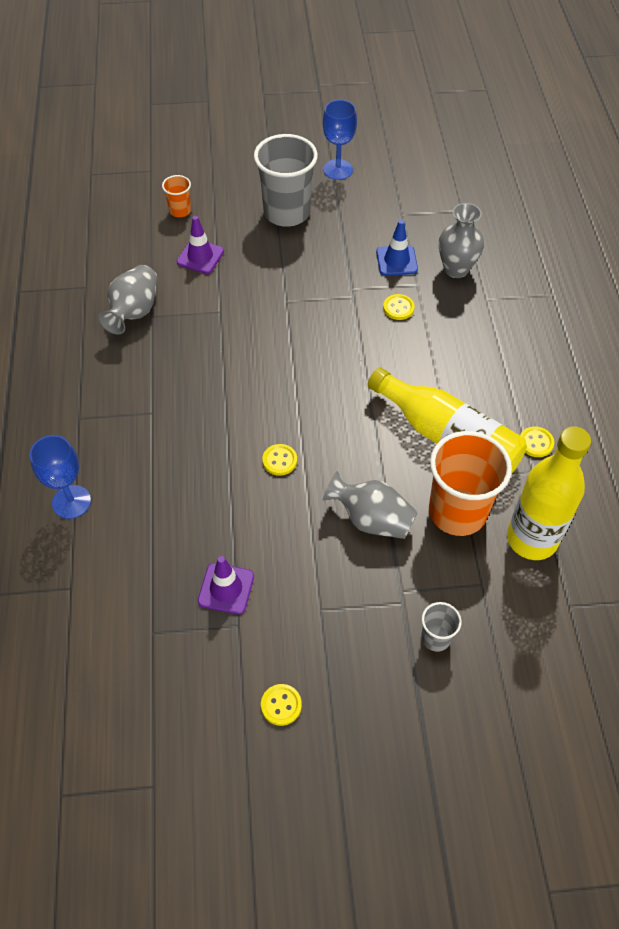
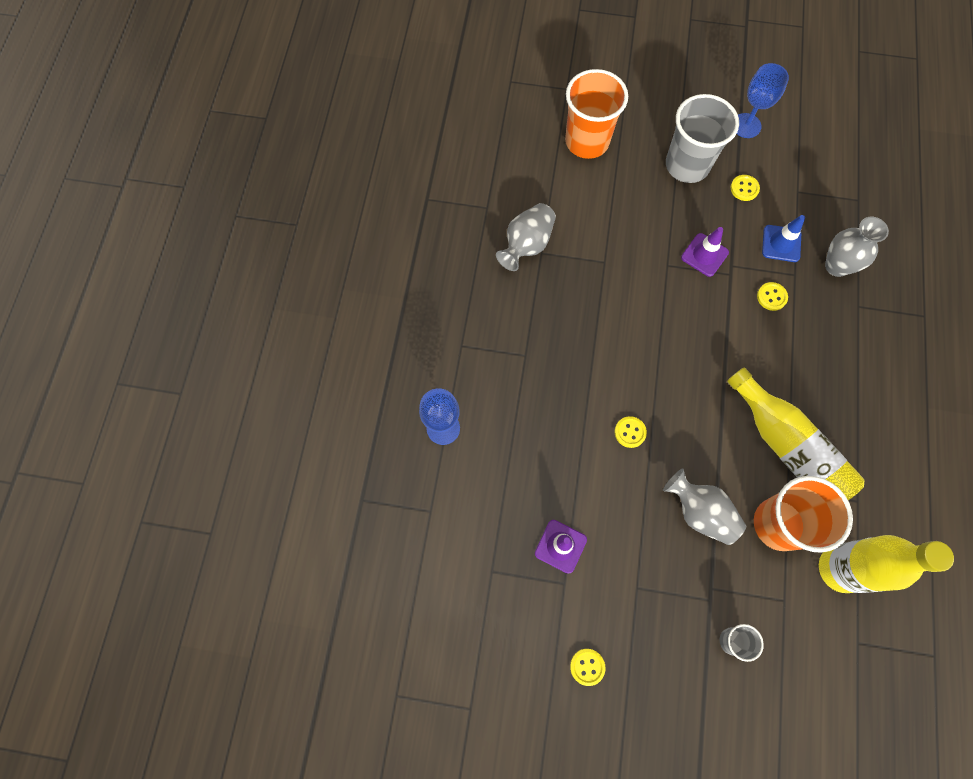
camera: 15 degrees right, 15 degrees up
(180, 211) = (587, 141): orange cup -> orange cup, size x2.13
(200, 257) = (597, 197): purple traffic cone -> purple traffic cone (704, 255)
(536, 443) = (868, 472): yellow button -> yellow button (744, 188)

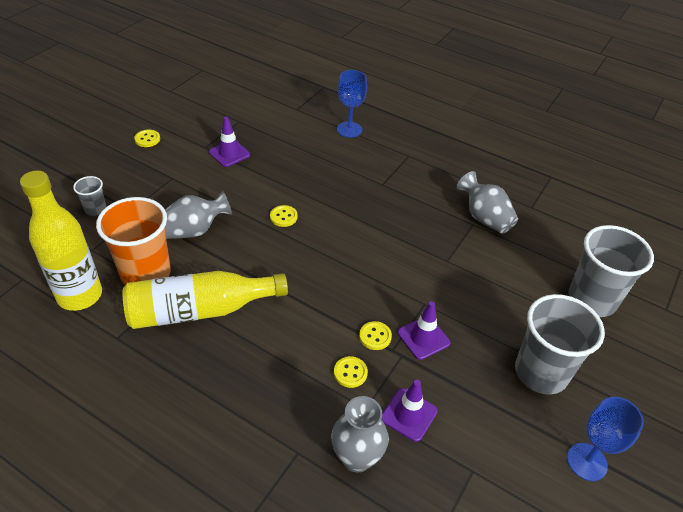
camera: 110 degrees right, 25 degrees down
(587, 141) = (592, 299): orange cup -> grey cup
(744, 188) = (494, 414): yellow button -> yellow button (375, 336)
(781, 243) = (409, 414): blue traffic cone -> purple traffic cone

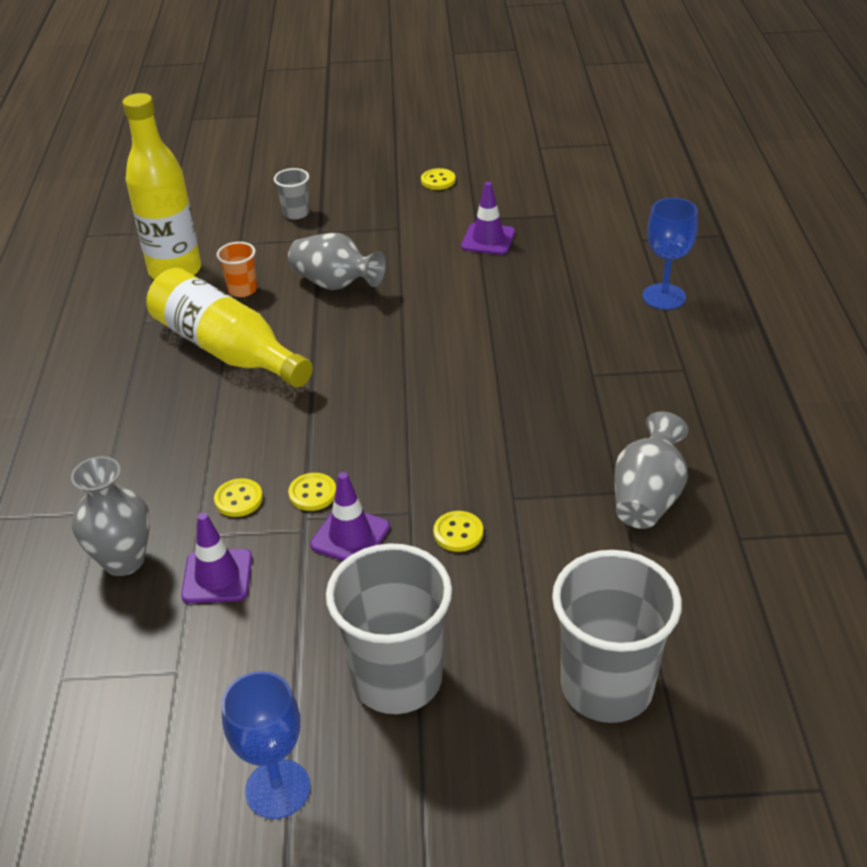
camera: 60 degrees right, 5 degrees down
(146, 273) = (242, 290): orange cup -> orange cup, size x0.47
(283, 217) = (430, 330): yellow button -> yellow button (458, 533)

